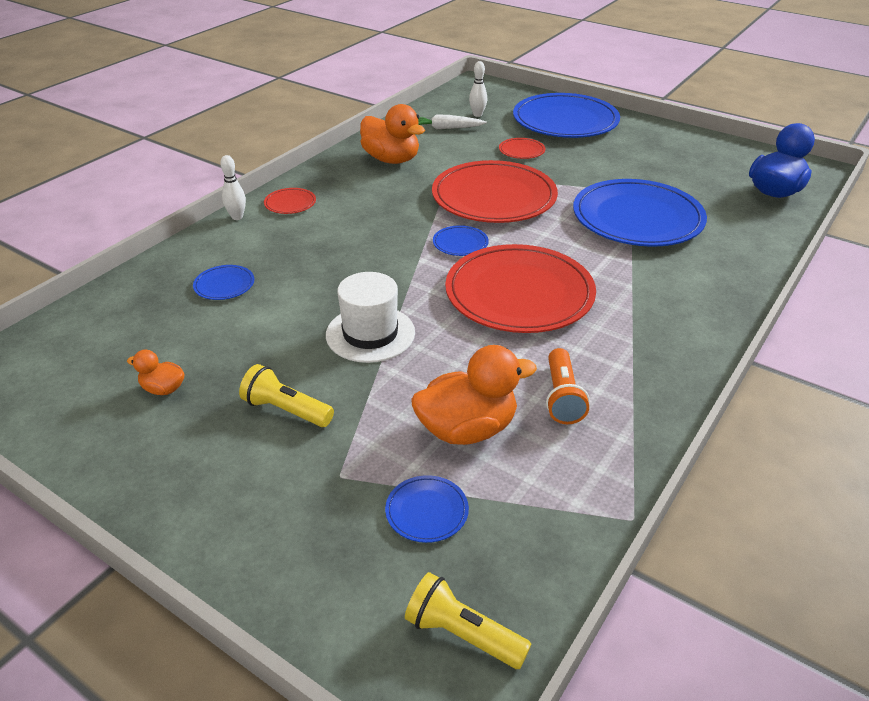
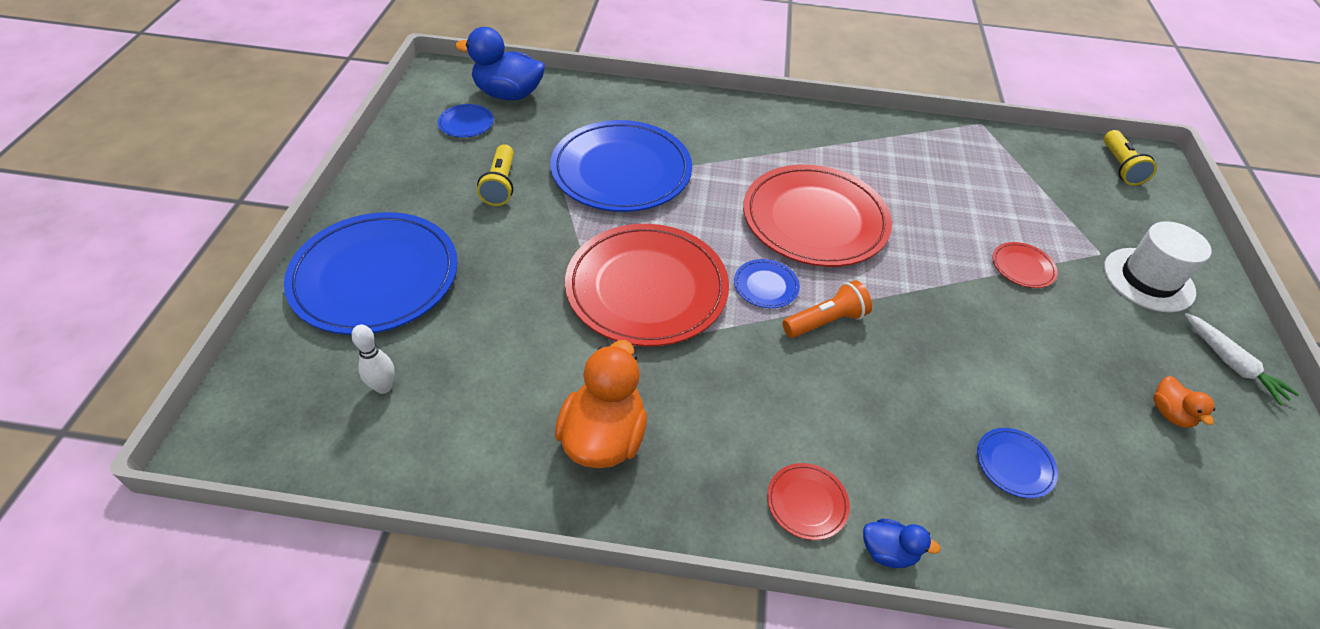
camera: 120 degrees left, 10 degrees up
(237, 217) = (888, 551): white bowling pin -> blue duck
(286, 410) = (1089, 312): yellow flashlight -> yellow flashlight (500, 185)
(370, 334) = (959, 298): white hat -> white hat (1148, 279)
(427, 511) = (1074, 203): blue plate -> blue plate (466, 123)
(446, 128) = (456, 410): white carrot -> white carrot (1231, 364)
(467, 429) = (994, 205): orange duck -> none
(521, 151) = (500, 297): red plate -> red plate (1022, 267)
(562, 397) = (915, 168): orange flashlight -> orange flashlight (825, 321)

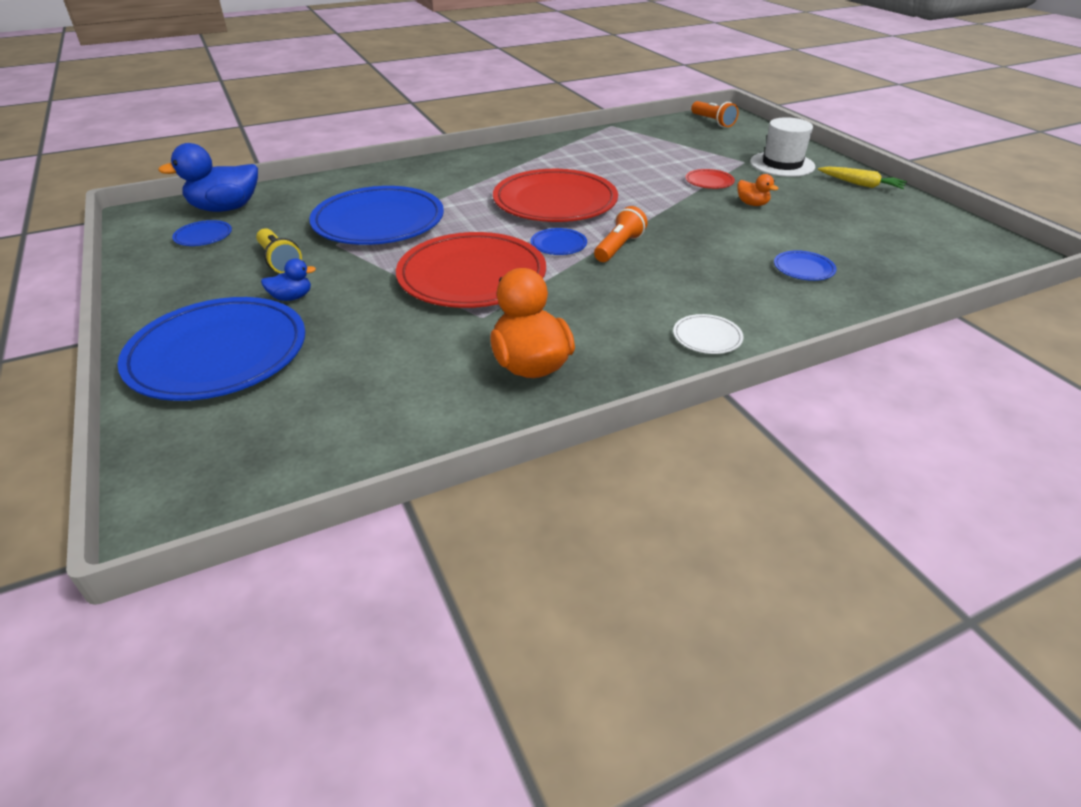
camera: 30 degrees left, 10 degrees down
(384, 387) = (305, 415): white bowling pin -> none
(807, 502) = (707, 337): red plate -> white plate
(888, 551) = (780, 337): blue duck -> blue duck (291, 297)
(1120, 167) = (712, 122): yellow flashlight -> orange flashlight
(1169, 413) = (855, 215): orange duck -> orange duck (752, 204)
(1231, 364) = (861, 184): white carrot -> yellow carrot

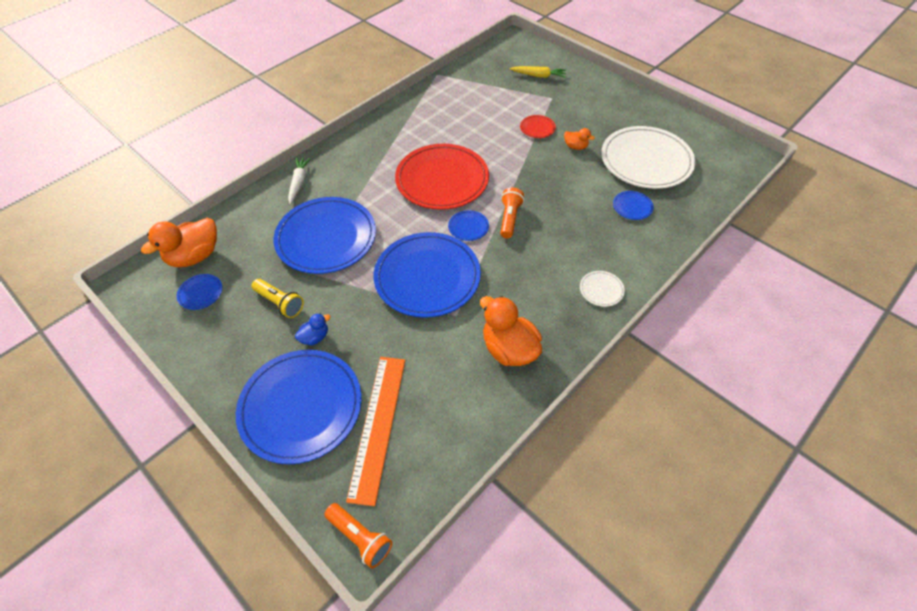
camera: 20 degrees left, 15 degrees up
(225, 208) = (195, 256): blue duck -> orange duck
(293, 396) = (377, 426): none -> orange ruler
(386, 176) = (299, 183): none -> white carrot
(472, 276) = (427, 277): red plate -> blue plate
(712, 122) = (509, 52): orange flashlight -> orange flashlight (360, 537)
(782, 164) = (577, 95): white hat -> none
(849, 232) = (646, 161): none -> white plate
(861, 184) = (636, 106): yellow carrot -> yellow carrot (538, 76)

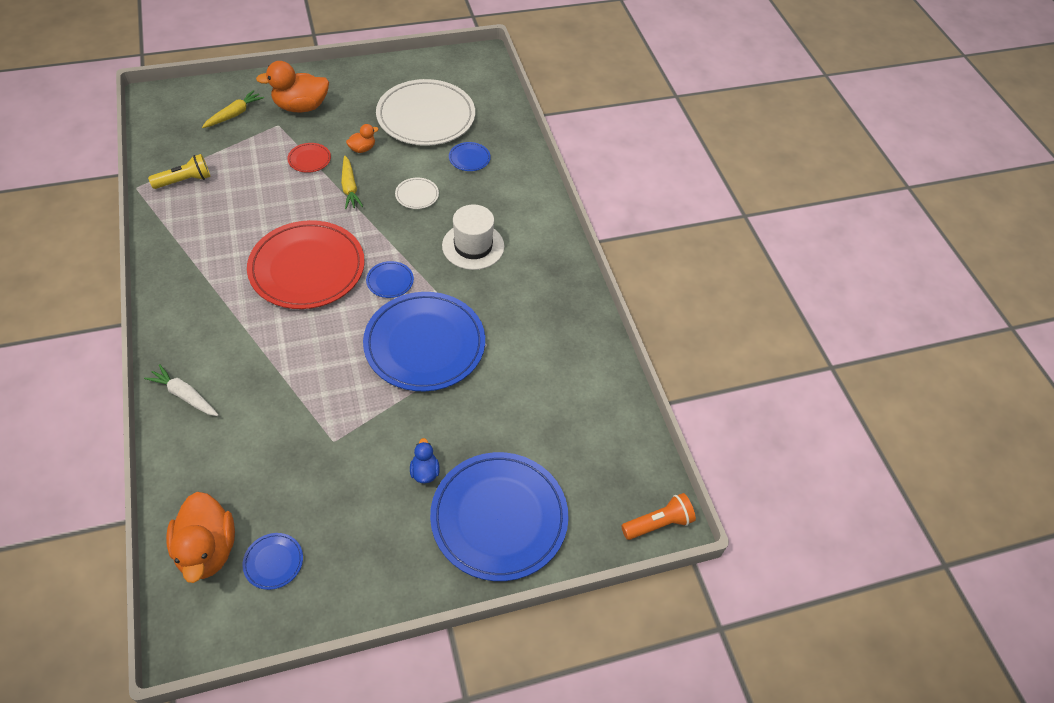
camera: 65 degrees left, 0 degrees up
(280, 303) = (354, 486): yellow flashlight -> yellow flashlight (184, 181)
(326, 238) = (297, 405): blue plate -> none
(377, 426) = (561, 462): orange ruler -> none
(509, 218) = (407, 246): orange flashlight -> none
(509, 349) = (551, 326): orange duck -> orange duck (301, 107)
(533, 160) = (350, 187): none -> yellow carrot
(545, 256) = (473, 246): none -> white hat
(601, 290) = (539, 232): white plate -> white plate (417, 195)

